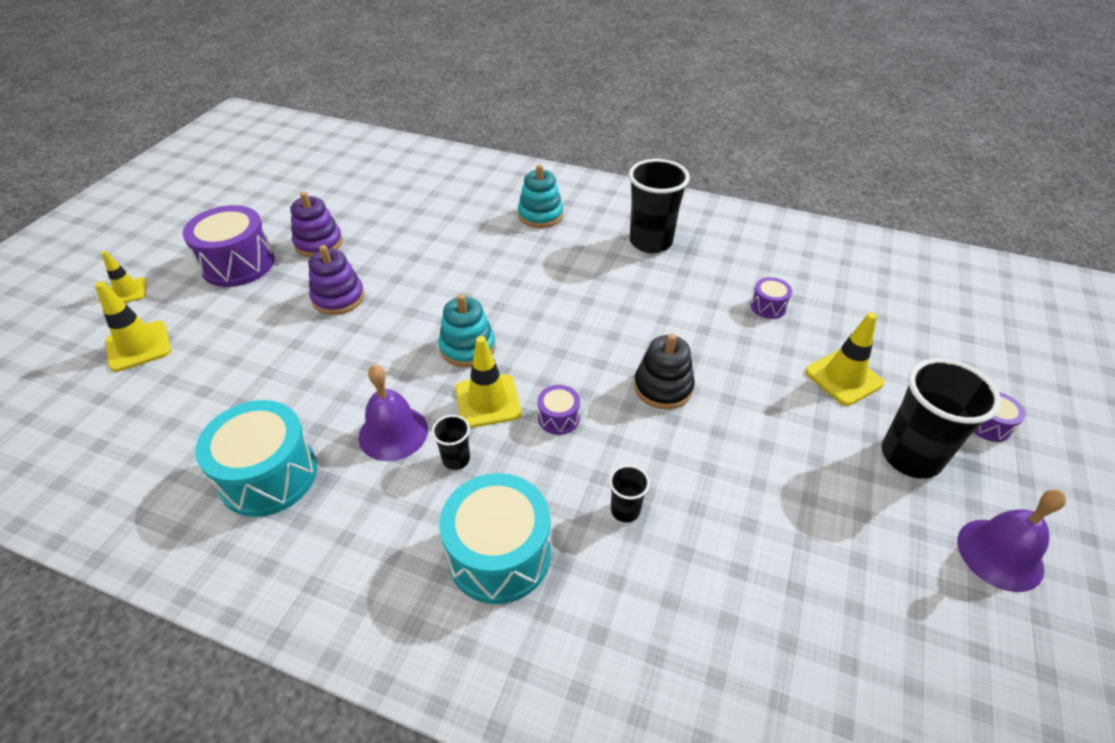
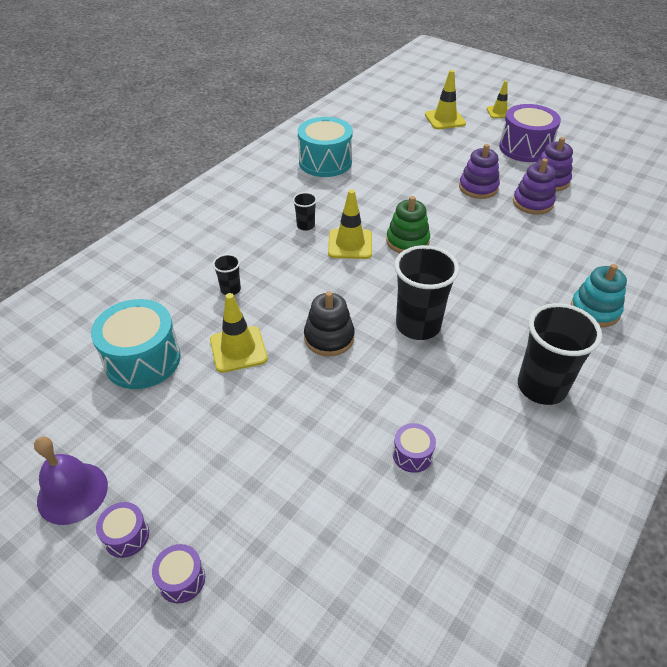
camera: 105 degrees right, 0 degrees up
(368, 254) = (532, 203): none -> purple stacking toy
(393, 433) = (338, 204): purple bell -> none
(467, 347) = (407, 241): turquoise stacking toy -> green stacking toy
(499, 554) = (231, 234): turquoise drum -> turquoise drum (143, 359)
(558, 418) = (321, 274): purple drum -> purple drum (126, 536)
(843, 377) = (292, 476): yellow traffic cone -> yellow traffic cone (238, 349)
(910, 456) = (184, 481): black cup -> black cup (418, 325)

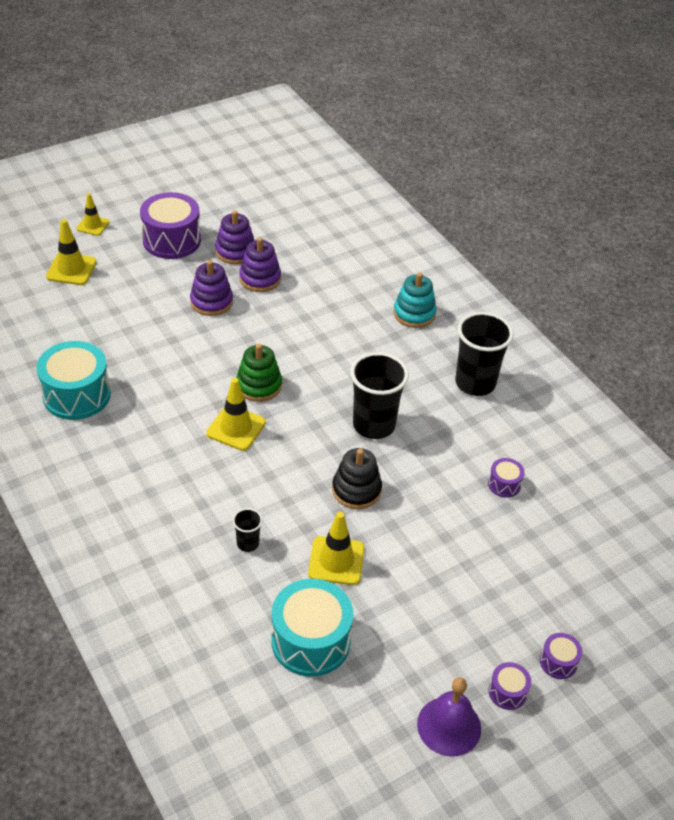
camera: 70 degrees left, 0 degrees up
(305, 225) = (182, 451): black cup -> none

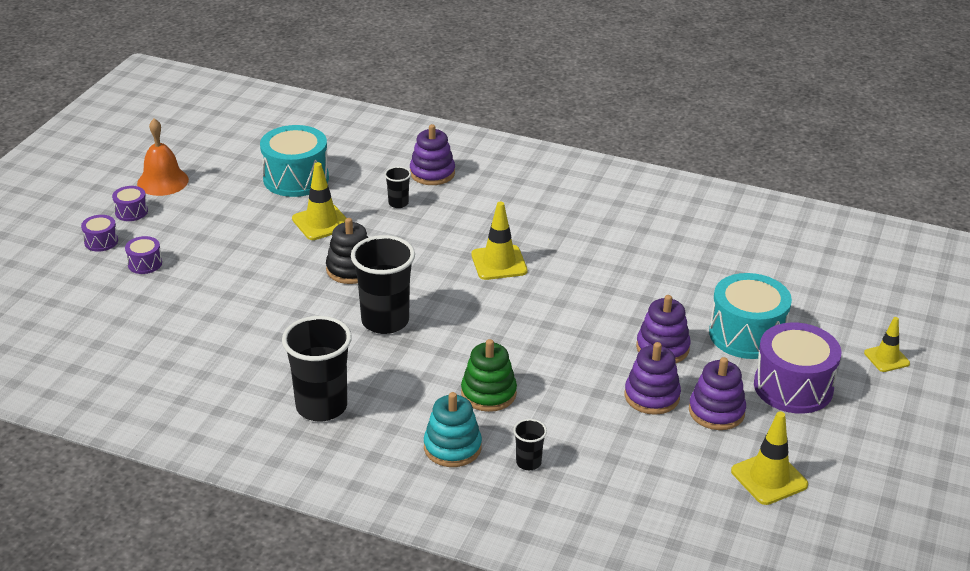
camera: 145 degrees right, 10 degrees down
(71, 269) = (826, 308): yellow traffic cone -> yellow traffic cone (769, 478)
(76, 395) = (652, 224): turquoise drum -> turquoise drum (746, 334)
(178, 565) = (432, 173): none -> purple stacking toy
(259, 385) = (522, 301): green stacking toy -> green stacking toy (488, 393)
(378, 282) = (528, 462): none -> black cup
(449, 726) = (163, 181): purple bell -> orange bell
(504, 484) = (224, 332): purple drum -> purple drum (145, 264)

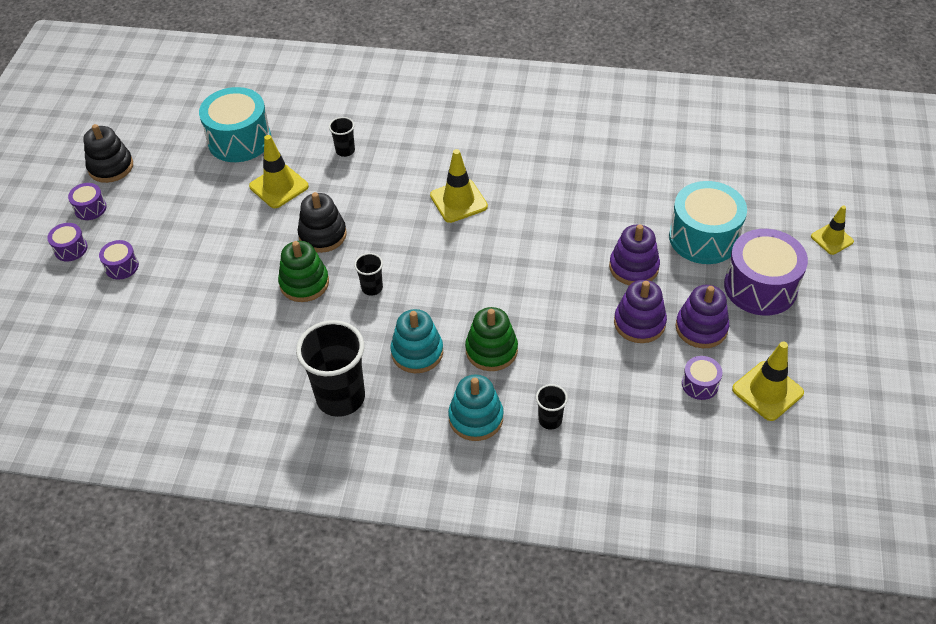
camera: 10 degrees left, 15 degrees up
(163, 181) = (111, 167): orange bell -> black stacking toy
(318, 306) = (304, 283): none -> green stacking toy
(385, 321) = (372, 288): black cup -> black cup, size x0.47
(412, 382) = (417, 352): none -> turquoise stacking toy
(432, 173) = (367, 110): purple stacking toy -> none
(698, 460) = (700, 384): none -> purple drum

